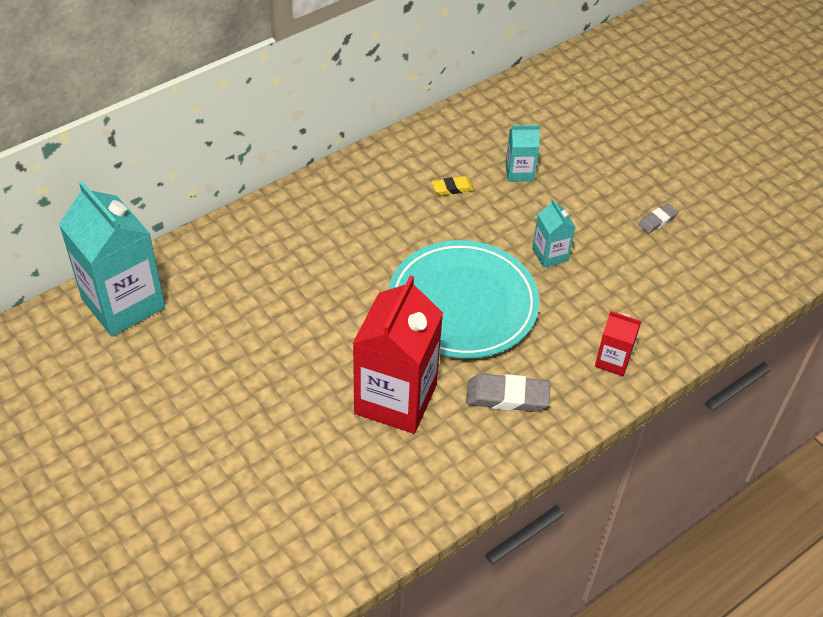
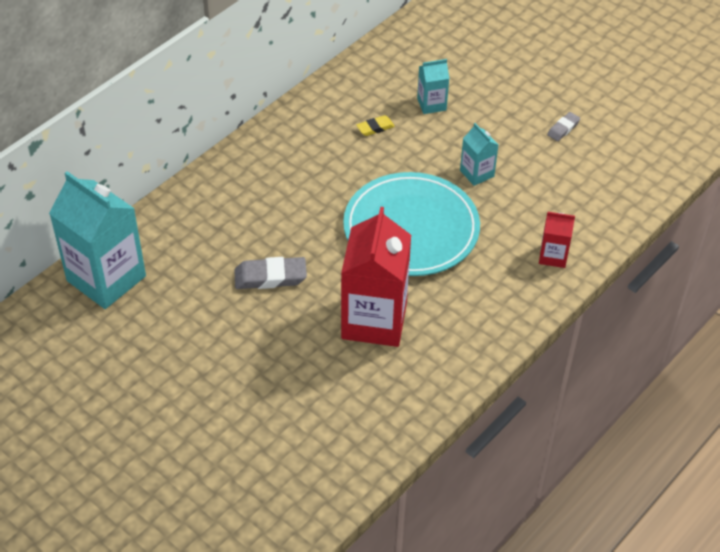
camera: 10 degrees left, 0 degrees up
(507, 397) = (470, 302): grey eraser -> grey eraser (270, 277)

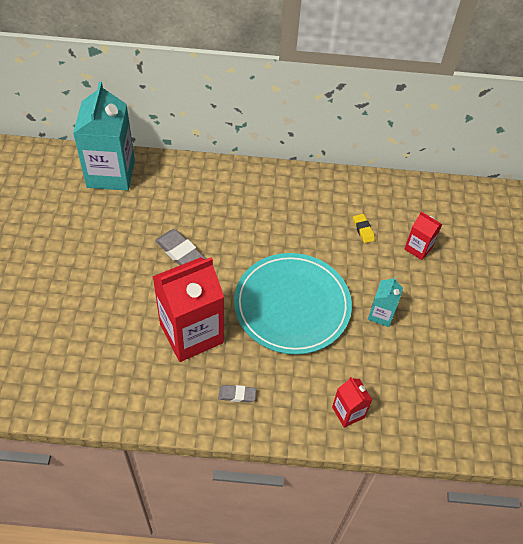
camera: 50 degrees right, 5 degrees up
(375, 128) = (363, 230): yellow eraser -> yellow eraser turned 45 degrees clockwise
(431, 104) = (418, 248): turquoise carton -> red carton
(563, 129) = (481, 344): grey eraser -> grey eraser (237, 395)

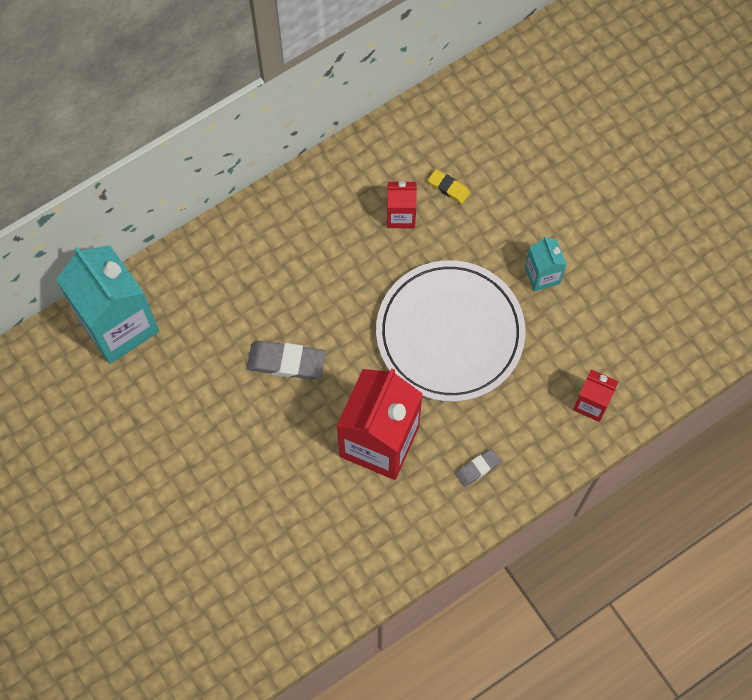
camera: 35 degrees left, 15 degrees up
(292, 305) = (450, 333): turquoise plate -> white plate
(418, 248) = (520, 168): red carton -> red carton (401, 215)

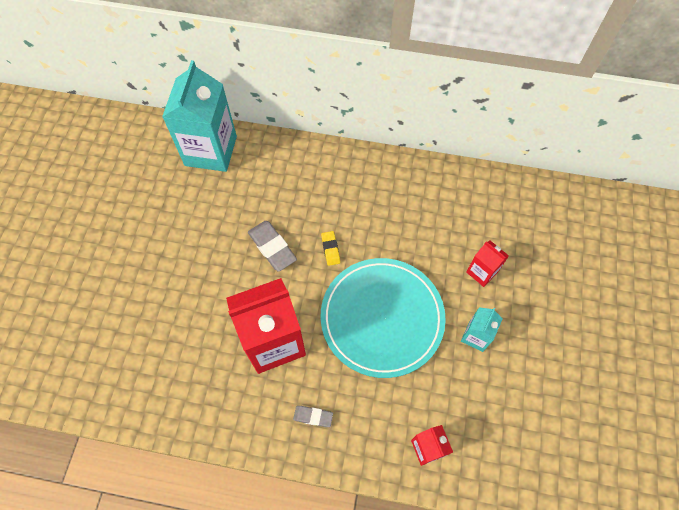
camera: 45 degrees right, 5 degrees down
(401, 215) = (423, 225): red carton -> red carton (482, 272)
(448, 188) = (468, 234): yellow eraser -> yellow eraser (330, 249)
(450, 333) = (382, 318): white plate -> turquoise plate

